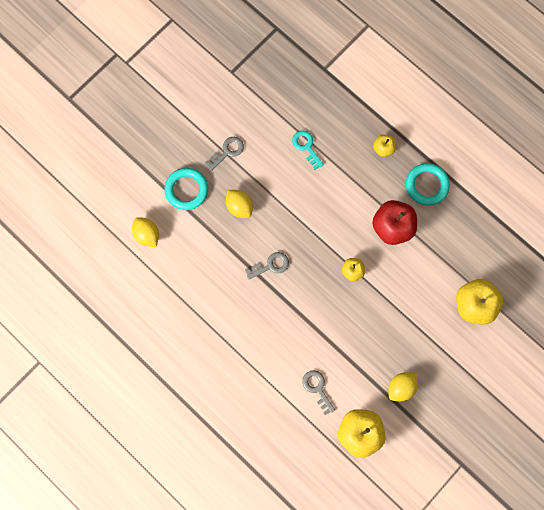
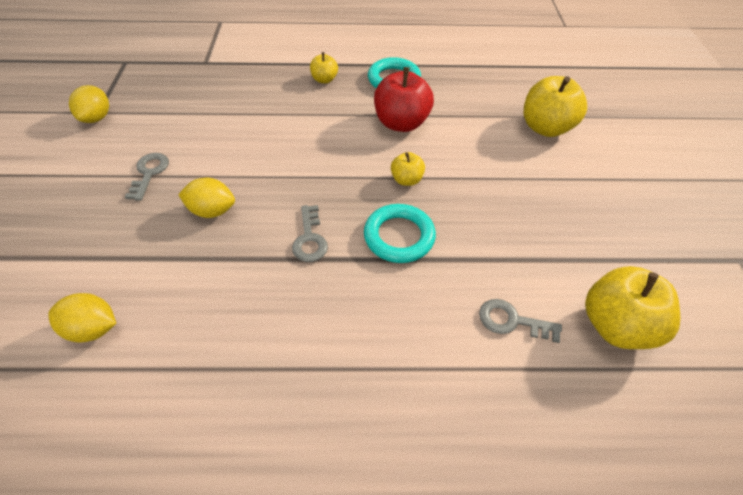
camera: 45 degrees left, 25 degrees down
(186, 190) = (120, 239): turquoise ring -> turquoise ring (399, 236)
(270, 265) = (309, 238): grey key -> grey key turned 150 degrees clockwise
(306, 147) = (244, 119): turquoise key -> none
(401, 387) = (587, 240): yellow lemon -> yellow lemon (97, 118)

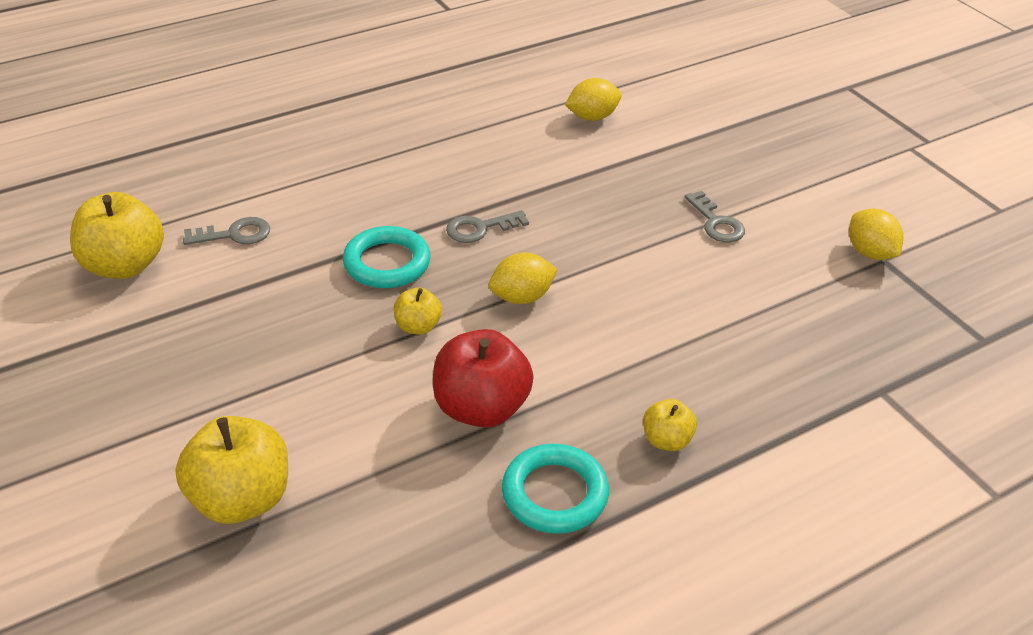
camera: 150 degrees right, 10 degrees down
(212, 211) = (604, 215): yellow lemon -> yellow lemon (521, 297)
(309, 238) = (480, 228): grey key -> grey key turned 75 degrees counterclockwise

